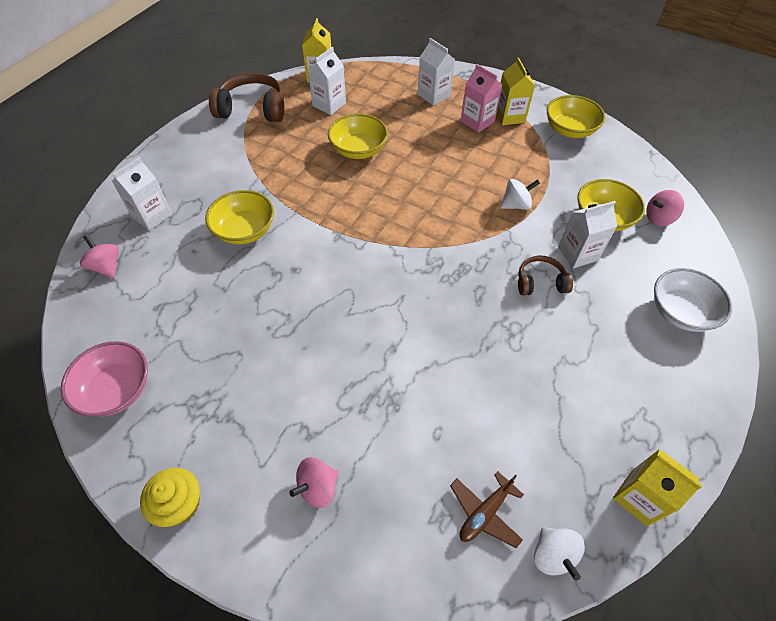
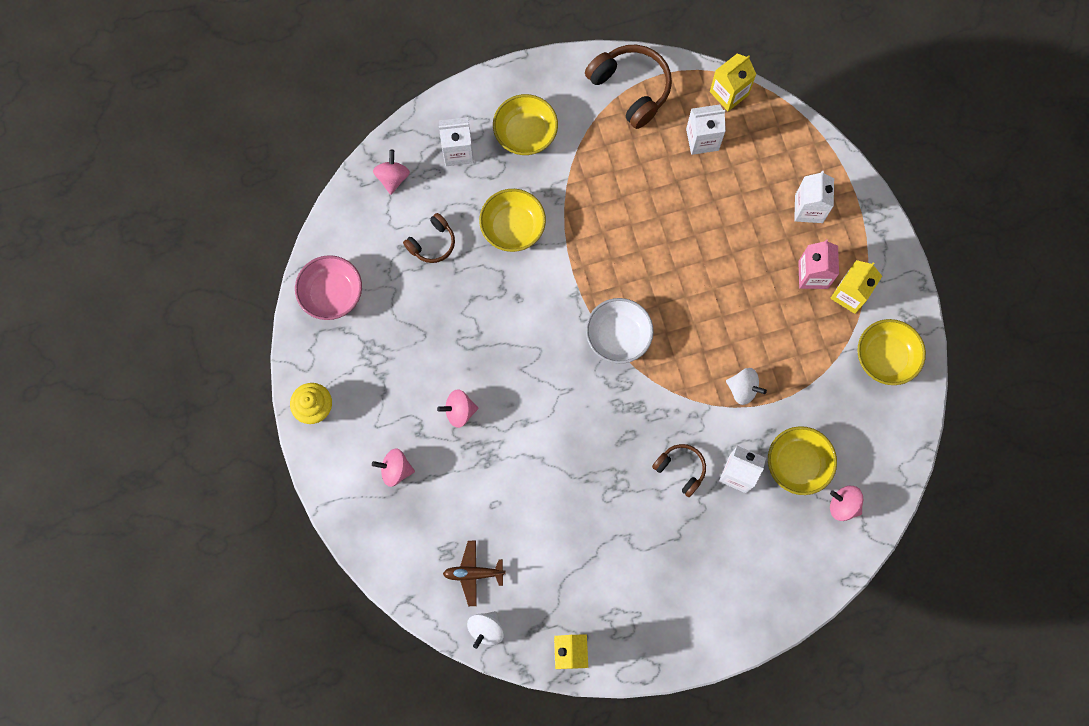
camera: 45 degrees right, 20 degrees up
(184, 285) = (432, 243): none -> brown headphones
(329, 386) = (459, 411): none -> pink spinning top
(358, 150) = (675, 217): yellow bowl -> yellow bowl (525, 133)
(680, 312) = (753, 584): white bowl -> white bowl (618, 336)

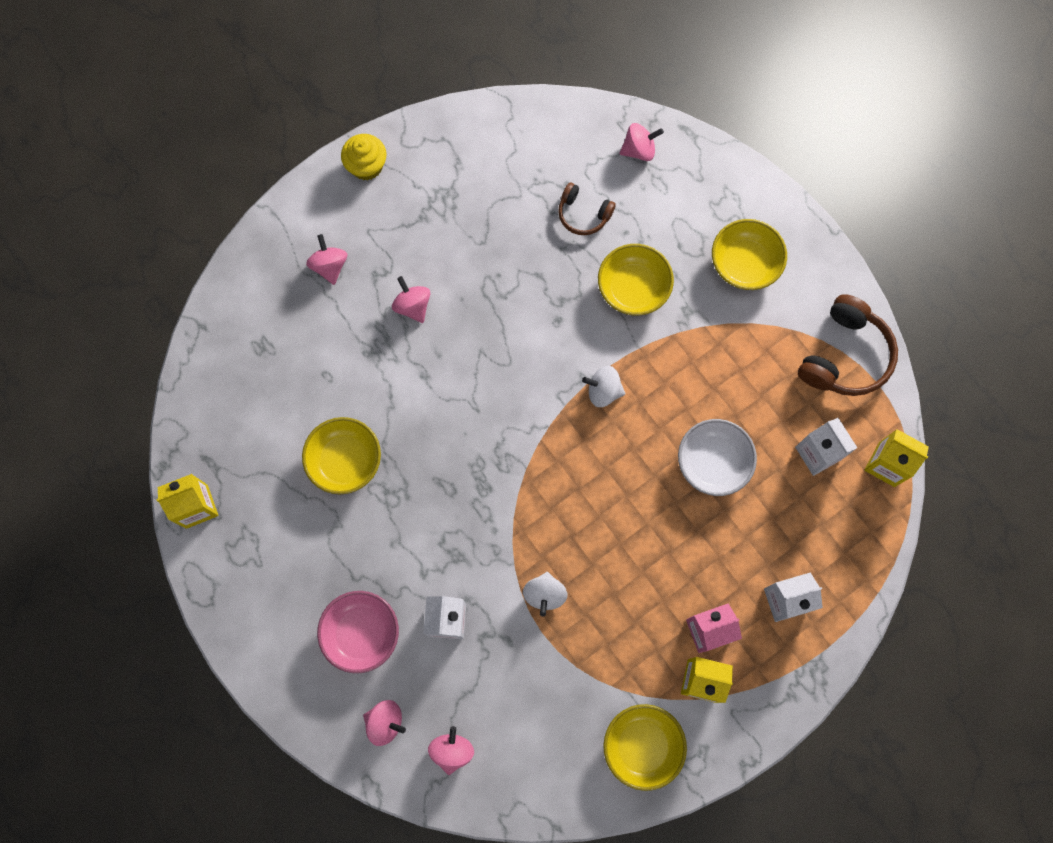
camera: 70 degrees right, 0 degrees up
(332, 294) = (491, 138): pink bowl -> pink bowl (361, 633)
(458, 151) = (695, 203): white carton -> none
(473, 573) = (248, 380): brown plane -> none
(486, 629) = (195, 413): white spinning top -> white spinning top (603, 391)
(618, 336) = (554, 439): white bowl -> white bowl (713, 462)
(680, 469) = (430, 556): brown headphones -> none
(797, 464) = (481, 683): yellow bowl -> yellow bowl (345, 460)
(804, 551) = (385, 722): none -> pink spinning top

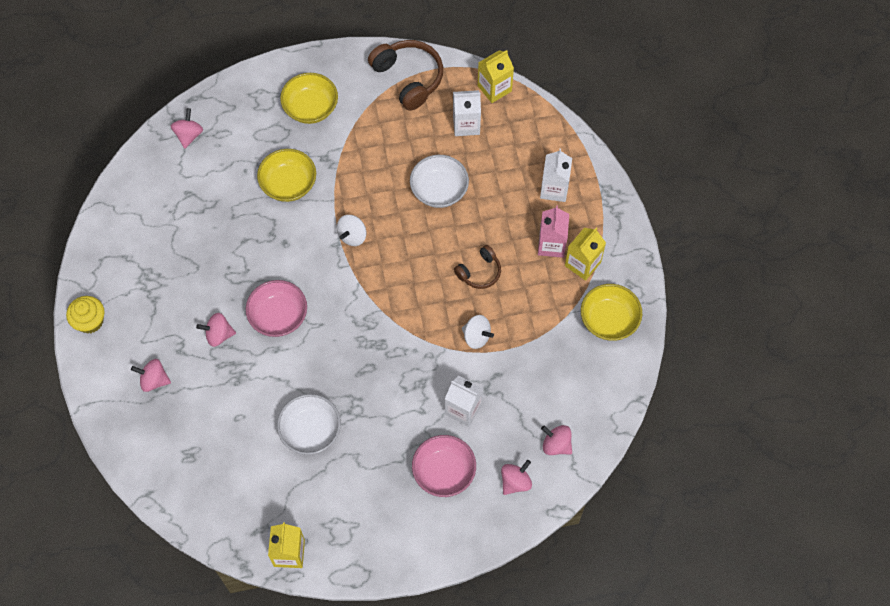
camera: 65 degrees left, 10 degrees down
(345, 460) = (310, 431): yellow bowl -> white bowl
(465, 358) = (278, 316): none -> pink bowl
(583, 214) = (215, 191): brown headphones -> brown headphones (479, 272)

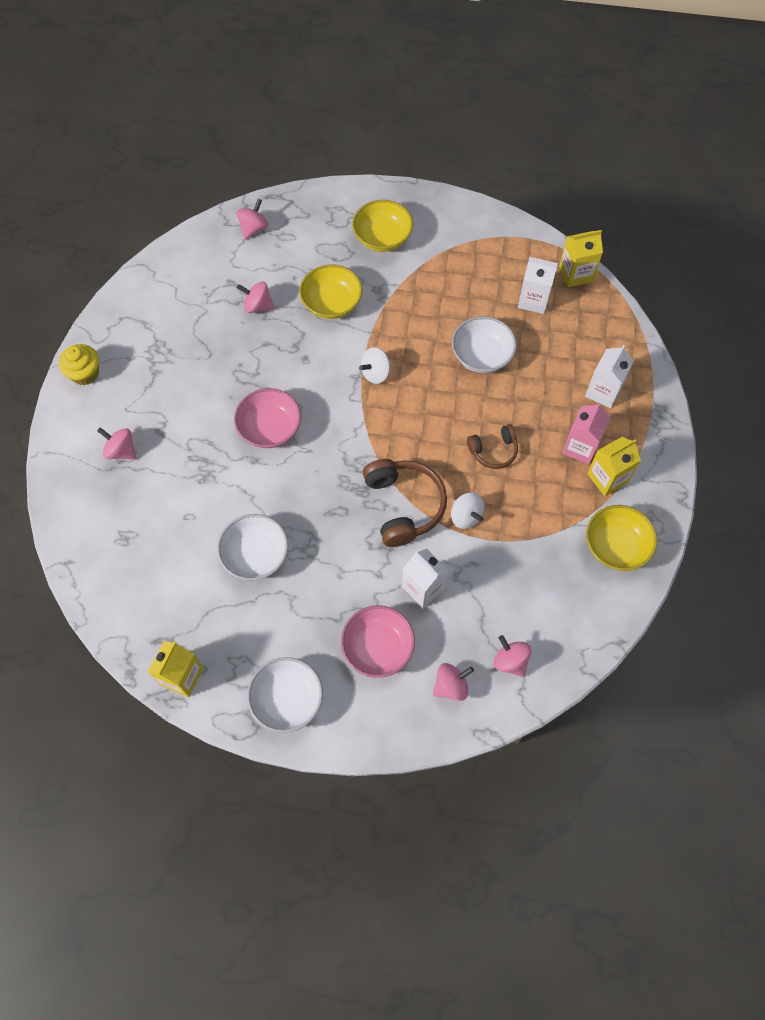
camera: 20 degrees right, 0 degrees up
(218, 335) = (203, 427): pink spinning top -> pink spinning top (258, 306)
(385, 541) = (287, 700): none -> white bowl
(408, 78) = (491, 238): brown headphones -> brown headphones (403, 505)

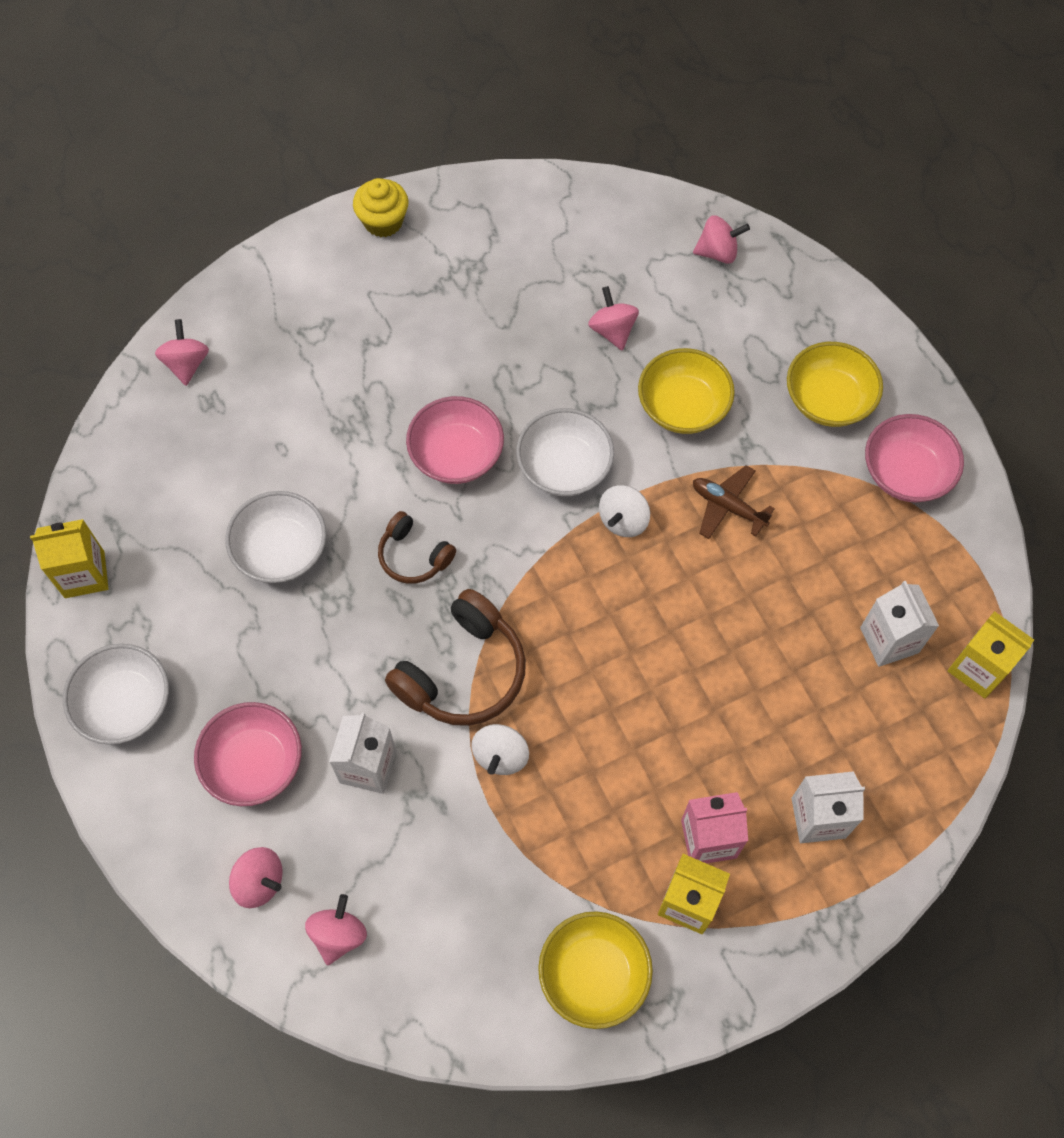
camera: 55 degrees right, 0 degrees up
(121, 451) = (313, 324): pink spinning top -> pink spinning top (186, 364)
(375, 373) = (623, 520): white spinning top -> white spinning top turned 75 degrees counterclockwise
(406, 321) = (727, 506): none -> brown plane
(450, 233) = (906, 473): none -> pink bowl
(481, 356) = (749, 629): white bowl -> white bowl (564, 467)
(493, 451) = (619, 731): brown headphones -> brown headphones (414, 556)

